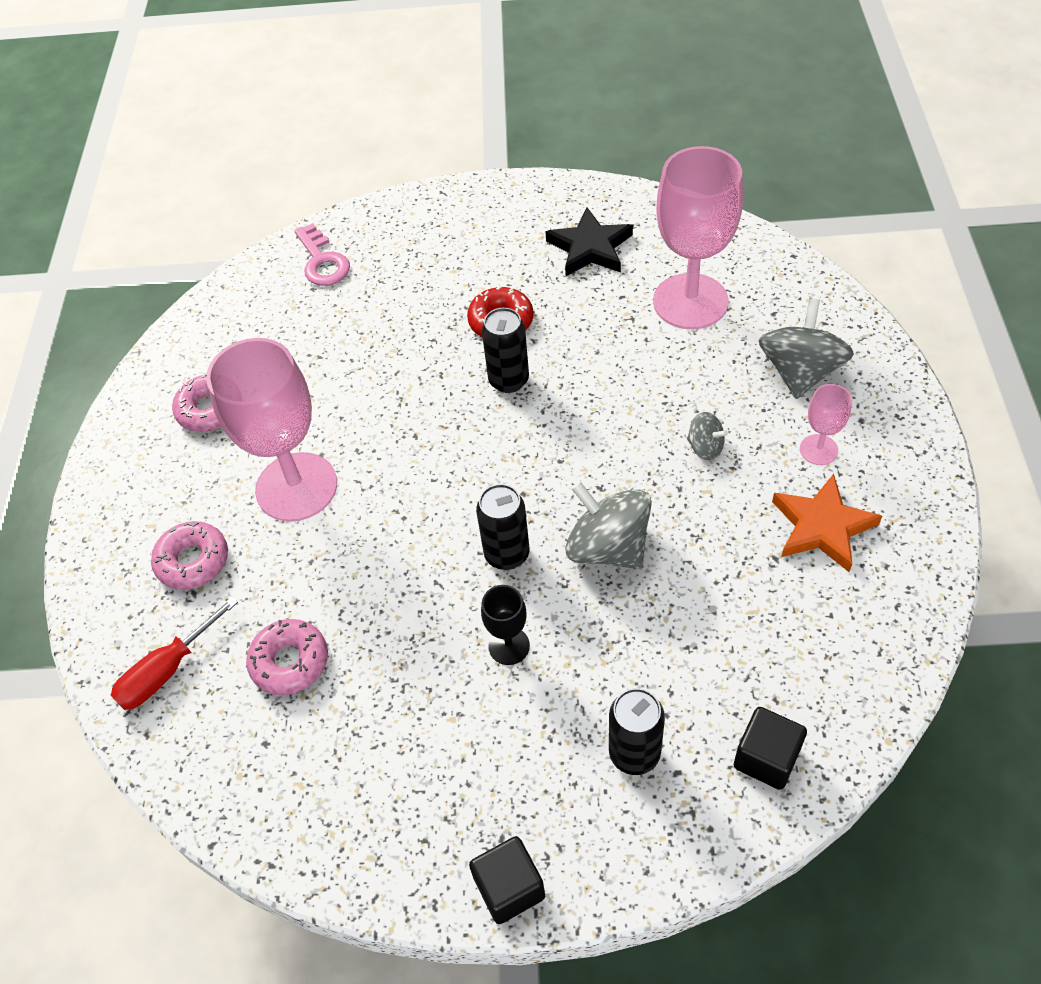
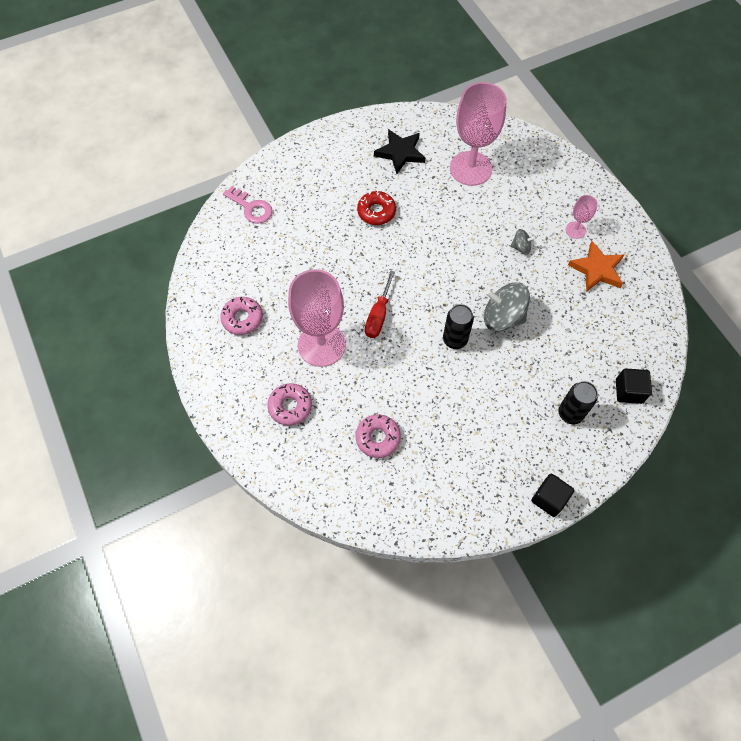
camera: 30 degrees left, 10 degrees up
(167, 671) = (315, 469): red screwdriver -> red screwdriver (378, 315)
(508, 380) = (400, 245): black can -> none
(509, 646) = (483, 386): black goblet -> none
(800, 372) = (545, 191): grey spinning top -> none

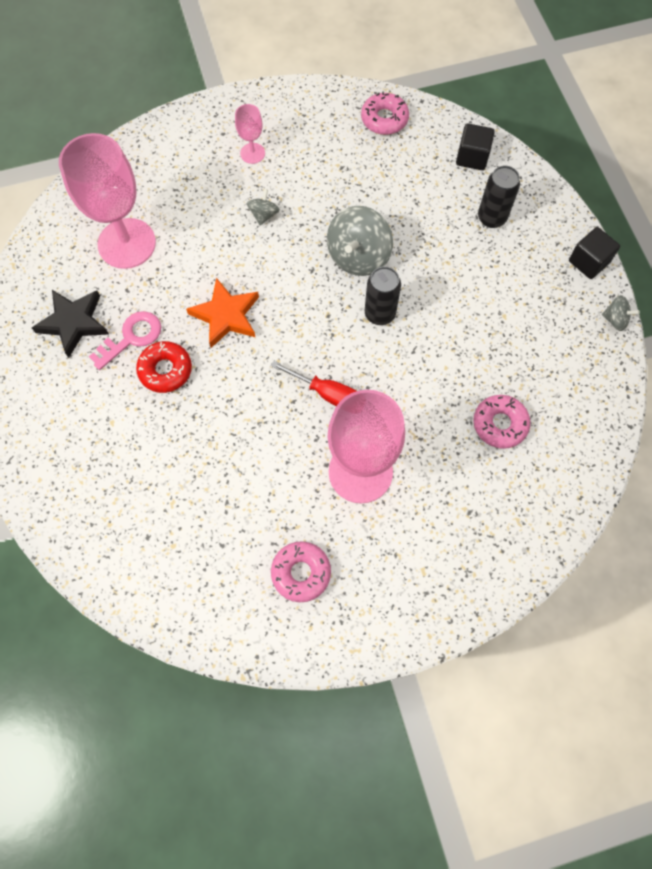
camera: 80 degrees left, 5 degrees up
(251, 208) = (112, 540): pink key -> pink key (131, 337)
(290, 406) = (444, 524): pink donut -> pink donut (384, 119)
(496, 525) = (615, 319): none -> grey spinning top
(597, 269) = (312, 146): orange star -> orange star (226, 315)

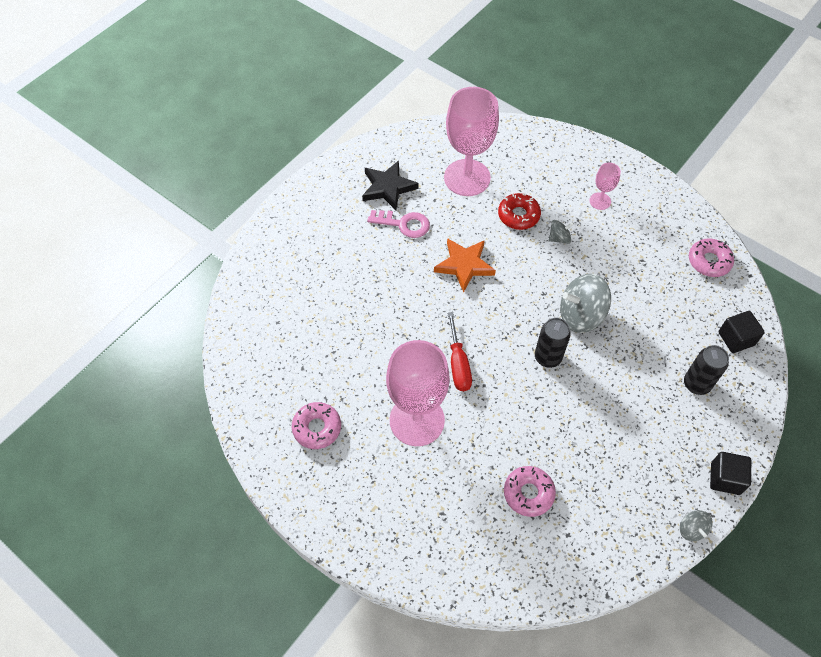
camera: 55 degrees right, 10 degrees down
(165, 370) = (397, 257): red donut -> red donut (518, 215)

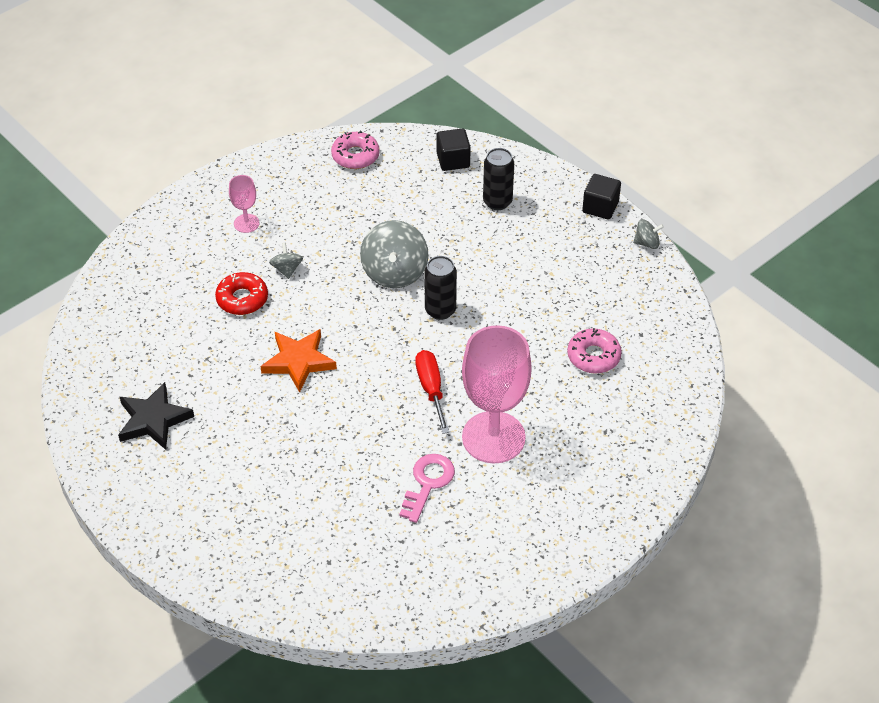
camera: 80 degrees left, 10 degrees down
(317, 428) = (485, 533): pink donut -> none
(404, 224) = (218, 411): pink key -> pink key (428, 483)
(458, 364) = (431, 389): red screwdriver -> red screwdriver turned 105 degrees counterclockwise
(467, 178) = (167, 337): pink goblet -> none

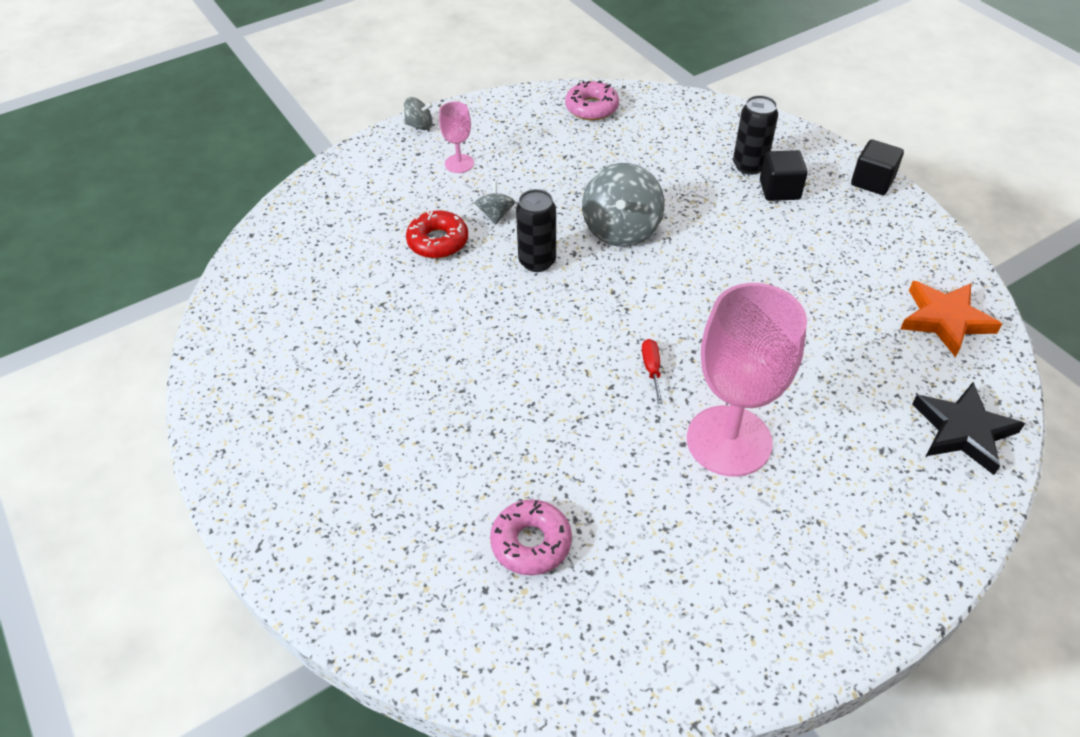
camera: 10 degrees right, 0 degrees up
(153, 420) = (300, 369): black star -> black star (963, 431)
(298, 362) = (490, 319): orange star -> orange star (945, 320)
(428, 483) = (635, 493): pink key -> none
(431, 389) = (652, 369): red screwdriver -> red screwdriver, size x0.61
(440, 310) = (672, 276): black can -> black can (537, 261)
(453, 160) = (700, 120): black cube -> black cube (779, 190)
(593, 356) = (865, 350): pink donut -> pink donut (531, 543)
(647, 243) = (931, 225): grey spinning top -> grey spinning top (419, 125)

